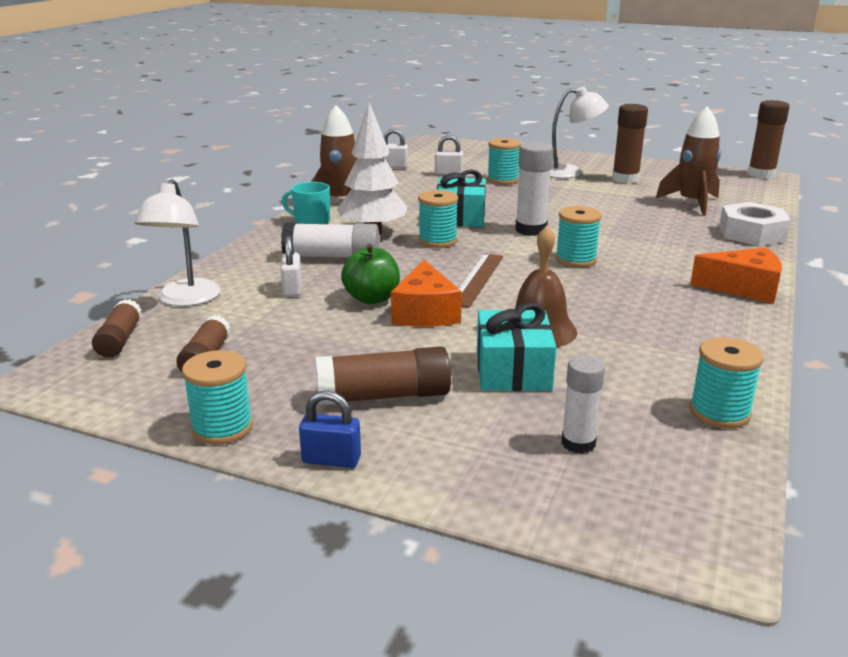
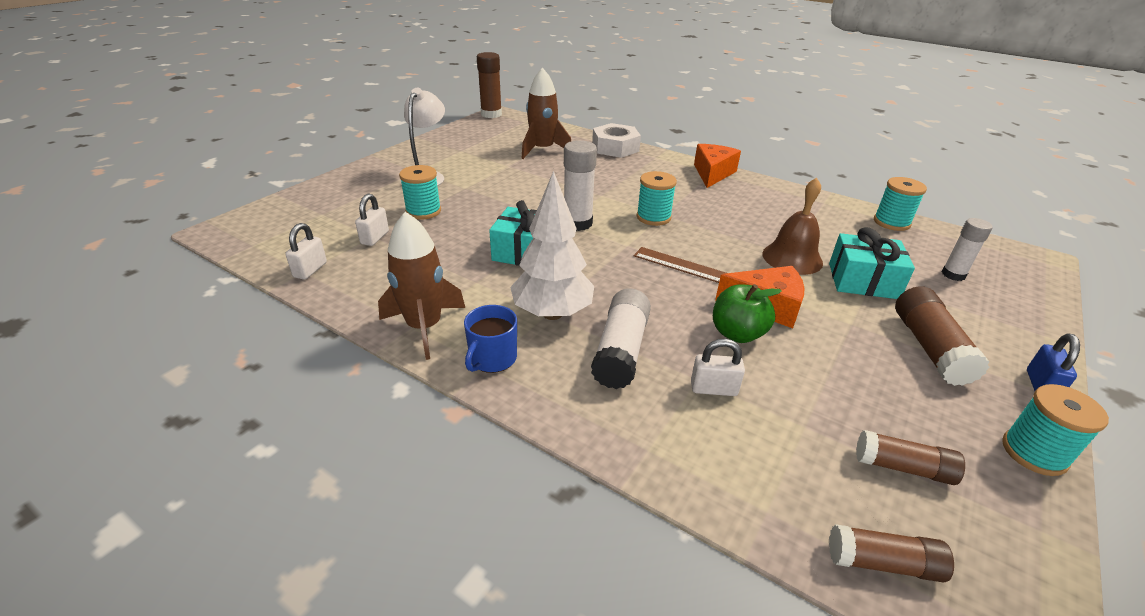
camera: 80 degrees left, 10 degrees up
(185, 299) = (749, 492): white lamp -> none
(311, 221) = (492, 358): turquoise mug -> blue mug
(437, 241) = (591, 275): turquoise spool -> none
(625, 179) = (466, 159): brown glue stick -> none

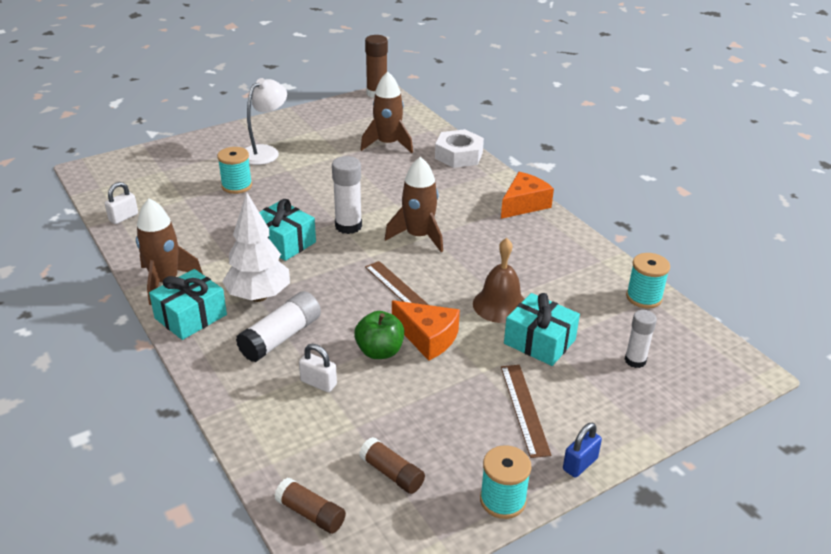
camera: 25 degrees right, 0 degrees up
(375, 238) = (184, 201): white padlock -> none
(492, 358) = (190, 316): blue mug -> turquoise gift
(653, 217) = (418, 236): turquoise spool -> brown rocket
(929, 348) = (524, 409): brown glue stick -> brown ruler

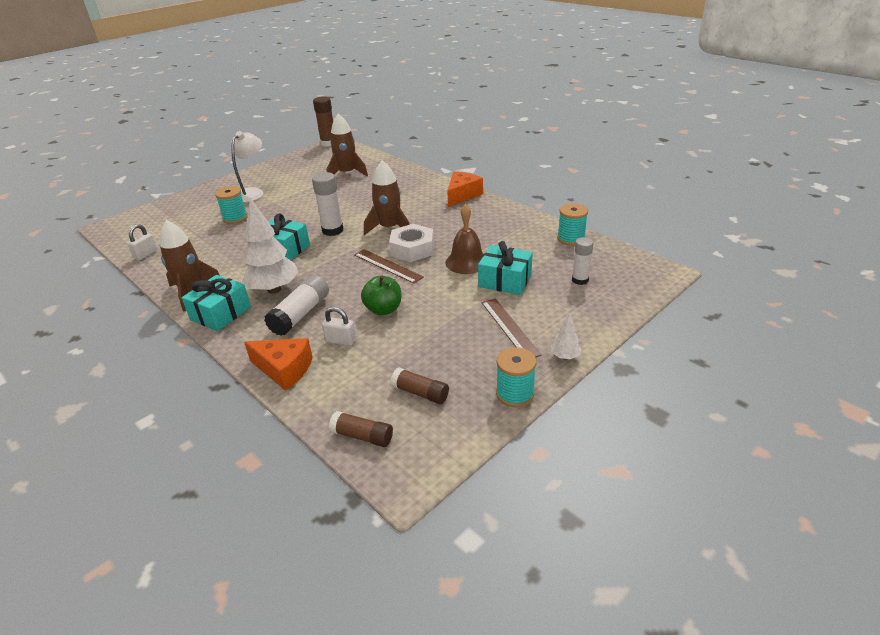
camera: 10 degrees left, 0 degrees up
(428, 338) = (418, 293): orange cheese -> orange cheese (284, 369)
(459, 155) = (403, 172): white nut -> white nut (412, 249)
(580, 464) = (565, 357): blue padlock -> white tree

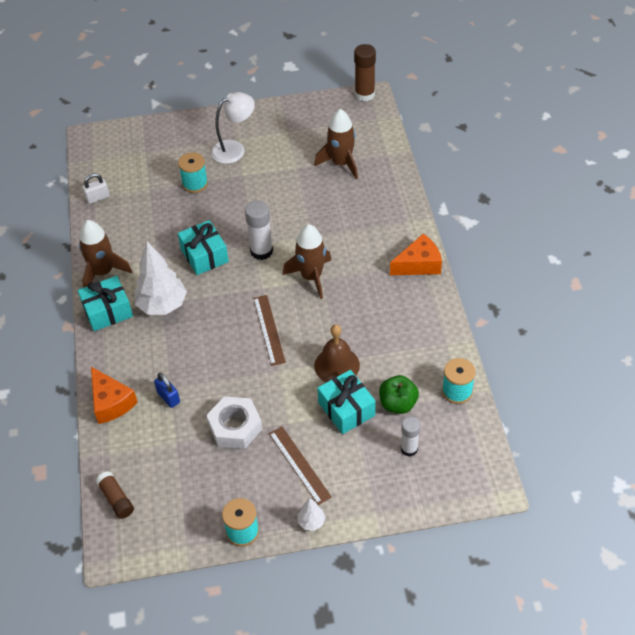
camera: 35 degrees right, 15 degrees up
(300, 314) = (161, 349): white glue stick -> none
(341, 340) = (168, 397): white padlock -> blue padlock
(383, 309) = (224, 382): green apple -> green apple (398, 404)
(412, 249) = (306, 319): white nut -> white nut (235, 427)
(420, 393) = (181, 486): brown glue stick -> none
(509, 327) = (299, 465): brown ruler -> brown ruler turned 45 degrees counterclockwise

